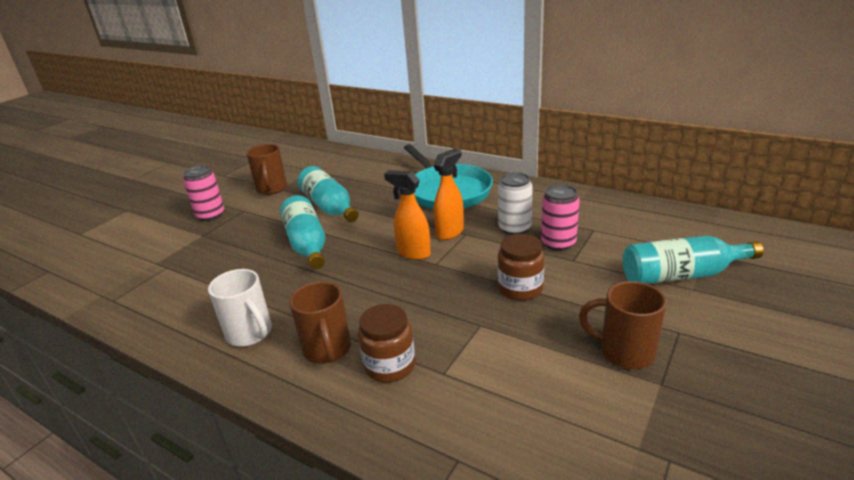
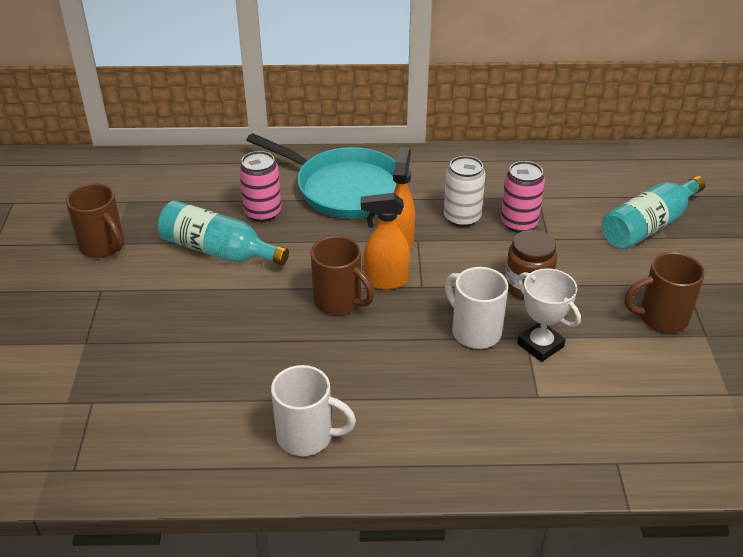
camera: 35 degrees left, 10 degrees up
(210, 215) = (58, 311): pink can -> pink can (263, 212)
(307, 244) = (247, 309): turquoise bottle -> none
(327, 350) = (409, 419): brown mug -> brown mug (339, 301)
(390, 365) = (484, 409): brown jar -> none
(442, 306) = (474, 331): none -> white mug
(486, 335) = (540, 345): none -> white trophy

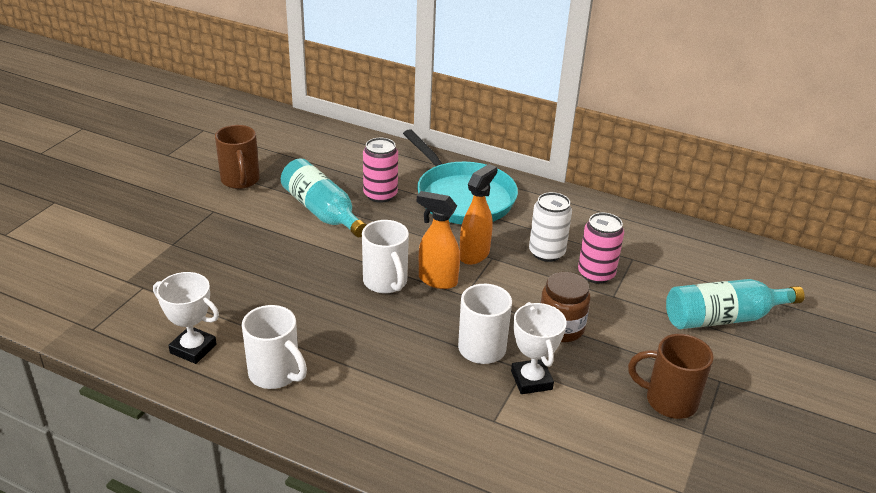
camera: 25 degrees right, 5 degrees down
(202, 445) = (193, 348): none -> white trophy
(339, 301) = (386, 282): brown mug -> white mug

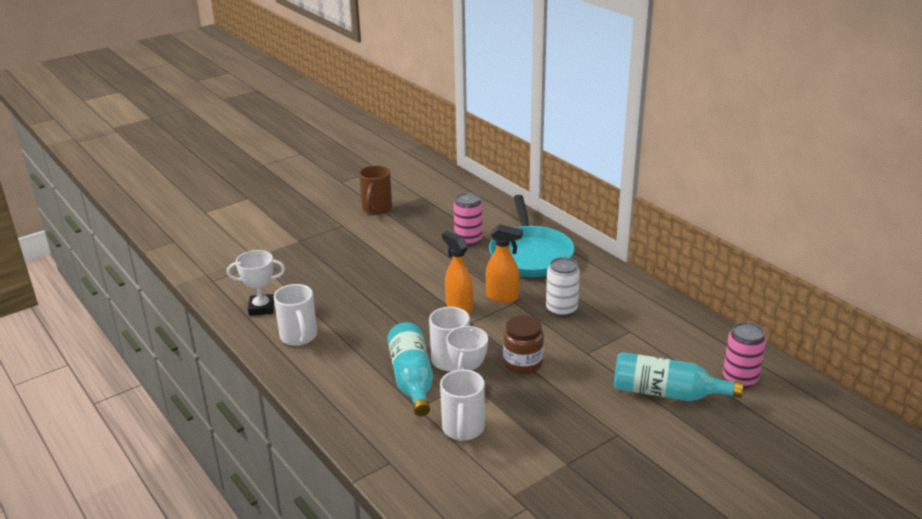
camera: 30 degrees right, 5 degrees down
(193, 348) = (261, 308): white trophy -> white trophy turned 60 degrees counterclockwise
(322, 212) = (416, 242): turquoise bottle -> turquoise bottle (412, 379)
(386, 282) = (420, 299): white mug -> white mug (463, 429)
(474, 255) = (503, 297): orange spray bottle -> orange spray bottle turned 45 degrees clockwise
(596, 274) = (588, 334): pink can -> pink can (740, 379)
(669, 401) = (561, 435): brown mug -> none

